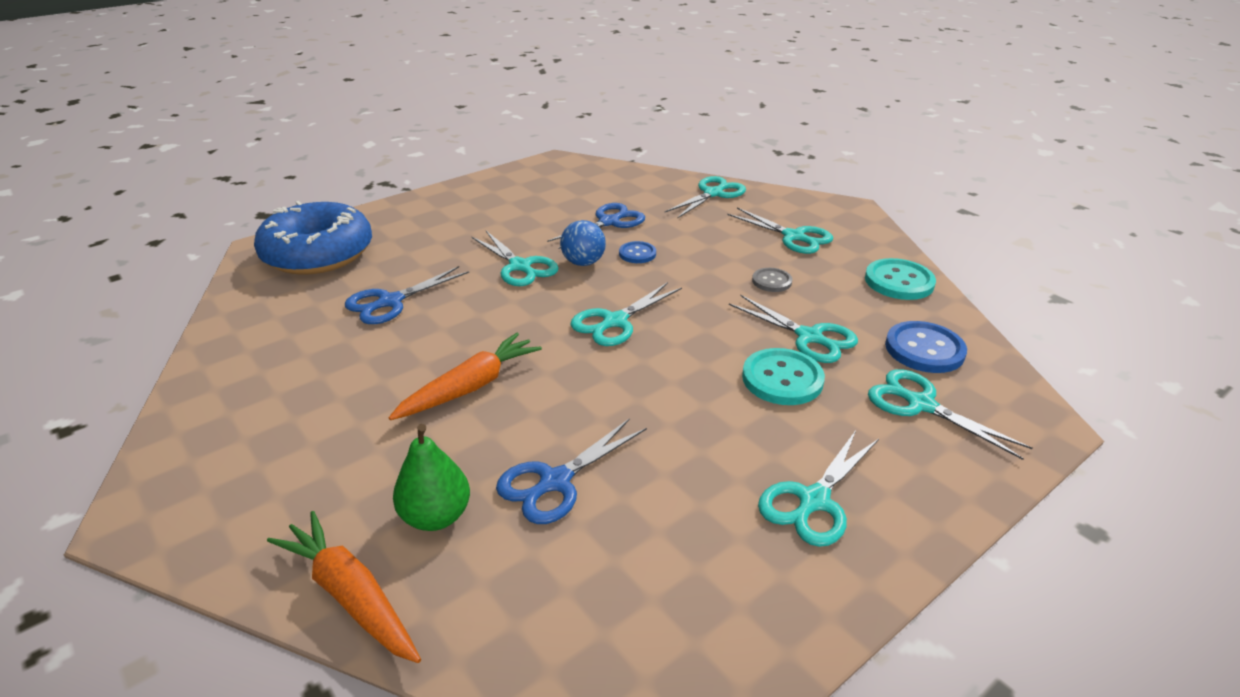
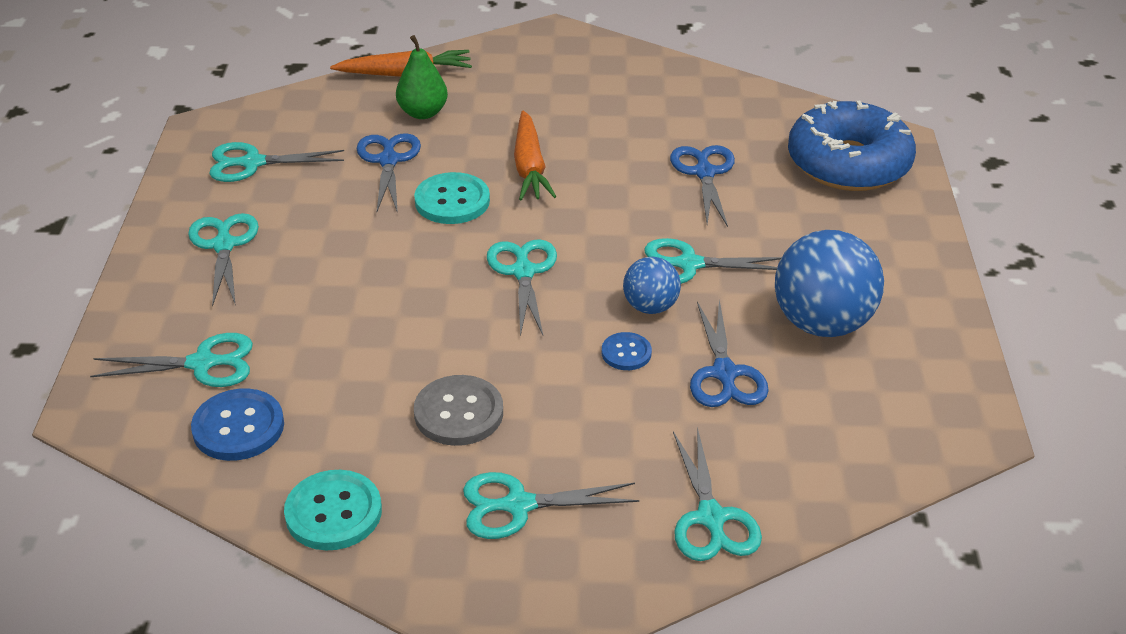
camera: 130 degrees right, 5 degrees up
(524, 211) = (822, 323): none -> blue ball
(771, 281) = (458, 413): grey button -> grey button, size x1.70
(782, 379) = (331, 313): turquoise button -> turquoise button (452, 201)
(809, 337) = (352, 369): turquoise scissors -> turquoise scissors (253, 163)

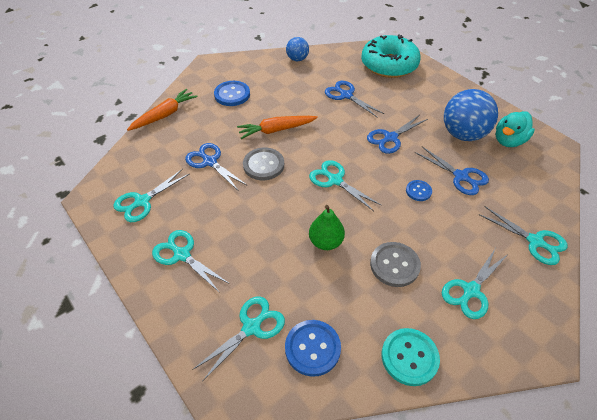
camera: 40 degrees left, 10 degrees up
(423, 113) = (196, 130): green pear -> green pear (325, 242)
(452, 201) = (263, 165): turquoise button -> grey button
(529, 167) = (276, 130): orange carrot -> orange carrot turned 120 degrees clockwise
(530, 90) = (232, 94): none -> blue button
(650, 307) = (400, 165): blue ball -> blue ball (297, 59)
(689, 264) = (390, 138): turquoise scissors -> blue scissors
(848, 163) = (389, 65): blue donut -> turquoise donut
(892, 375) = (508, 141): none -> turquoise duck

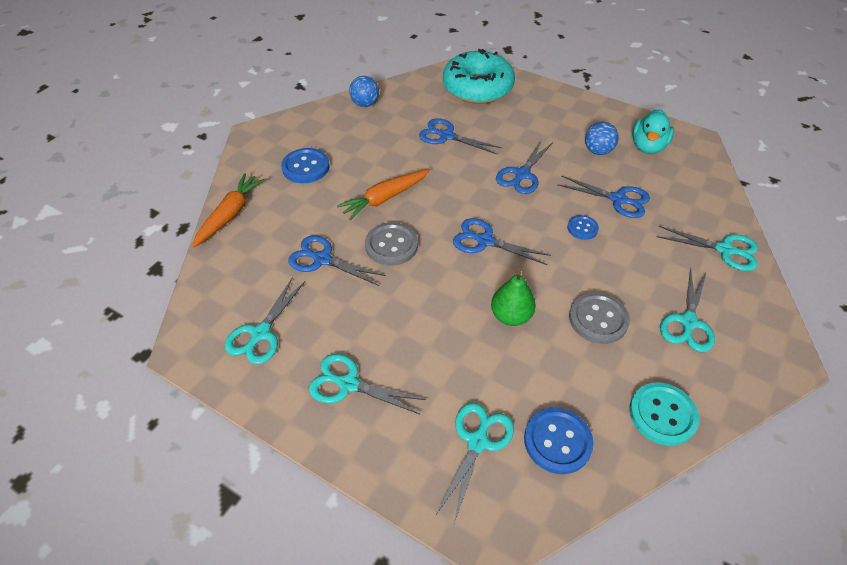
camera: 20 degrees left, 0 degrees up
(335, 180) = (485, 241): turquoise scissors -> blue scissors
(463, 134) = (597, 151): blue ball -> blue ball, size x0.55

